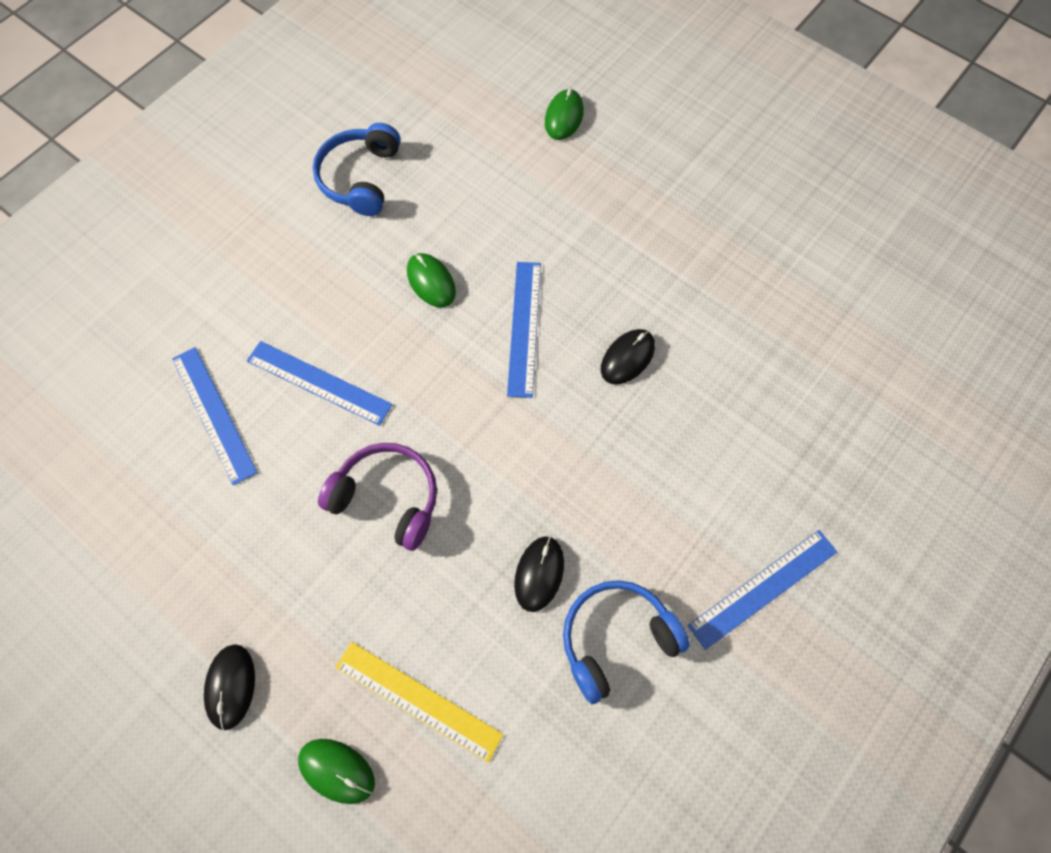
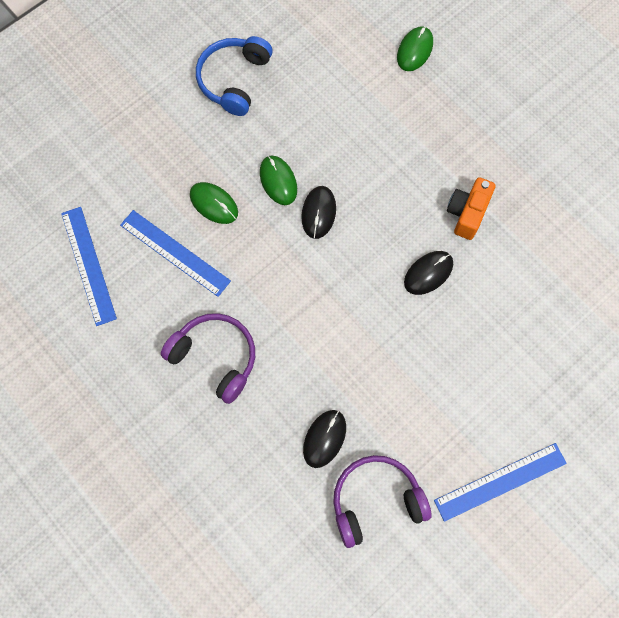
camera: 10 degrees right, 5 degrees up
(231, 686) = (75, 483): black mouse -> black mouse (318, 213)
(337, 770) = (146, 561): green mouse -> green mouse (214, 204)
(418, 700) = (214, 520): yellow ruler -> none
(524, 328) = (348, 233): blue ruler -> none
(616, 639) = (376, 500): blue headphones -> purple headphones
(659, 283) = (467, 213): none -> orange camera

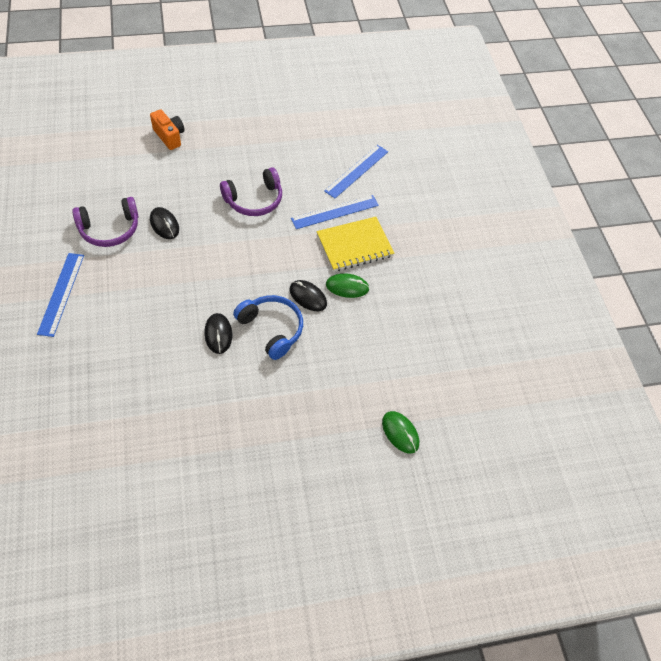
camera: 115 degrees right, 15 degrees down
(88, 265) = (356, 171): blue ruler -> blue ruler turned 60 degrees counterclockwise
(214, 204) = (354, 245): green mouse -> yellow notebook
(234, 80) = (443, 301): blue headphones -> blue headphones (271, 329)
(376, 500) = (110, 229): purple headphones -> purple headphones turned 60 degrees clockwise
(467, 213) = (242, 384): orange camera -> orange camera (169, 136)

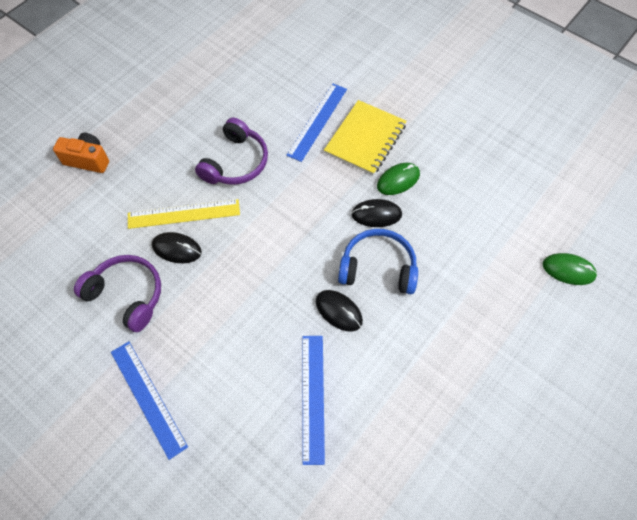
camera: 35 degrees left, 5 degrees up
(110, 229) = (127, 295): purple headphones -> purple headphones turned 90 degrees counterclockwise
(190, 207) = (184, 214): none -> yellow ruler
(356, 171) = (296, 72): blue ruler -> blue ruler (312, 397)

